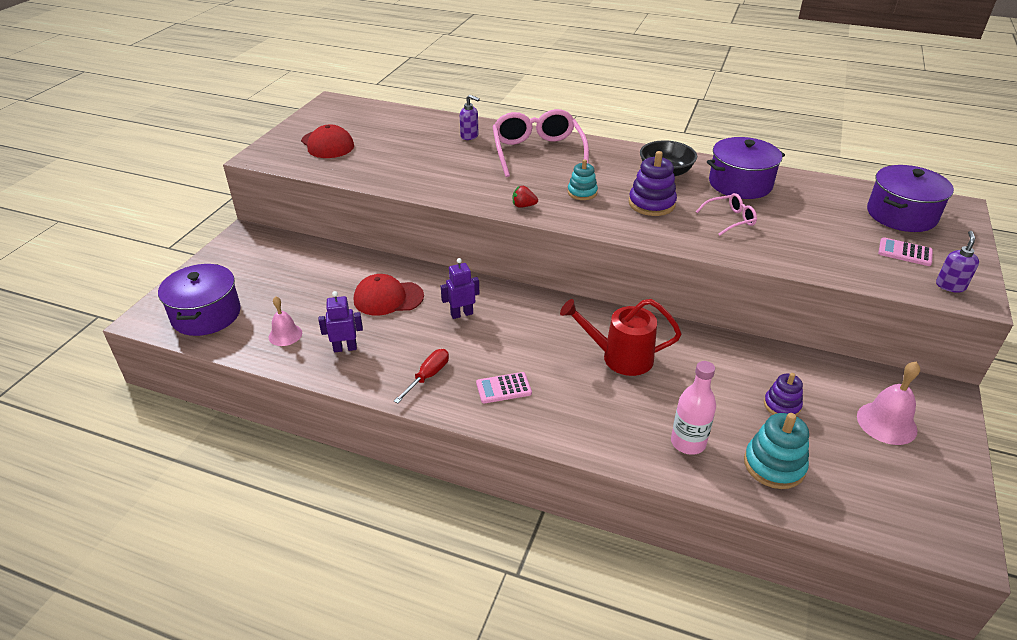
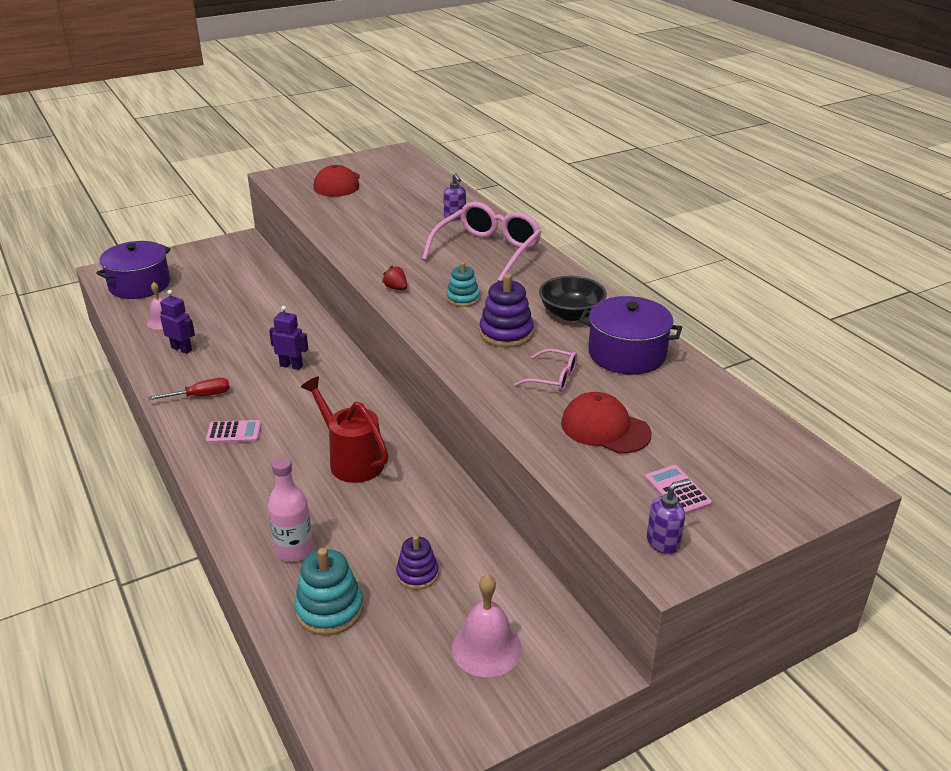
camera: 40 degrees right, 5 degrees down
(388, 298) = (261, 329): red cap -> red cap (605, 428)
(503, 388) = (234, 432): pink calculator -> pink calculator turned 150 degrees clockwise
(901, 215) = (750, 459): purple pot -> none

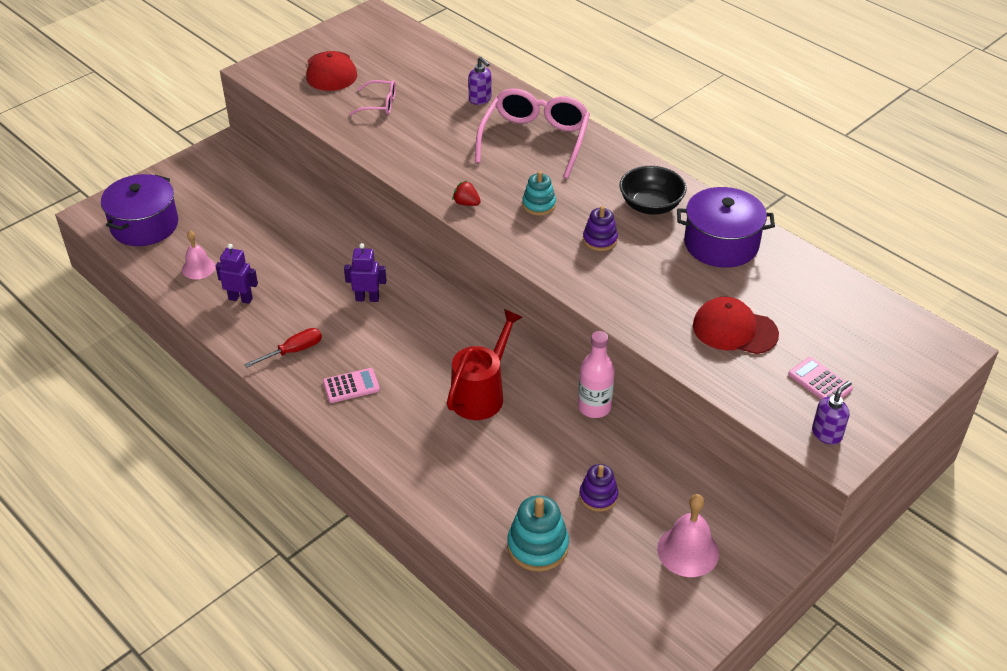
camera: 15 degrees left, 10 degrees up
(294, 550) = (476, 496): pink bottle -> pink bottle (594, 407)
(351, 460) = (481, 393): red watering can -> red watering can turned 90 degrees clockwise
(506, 333) = (600, 240): purple stacking toy -> purple stacking toy, size x0.65
(553, 378) = (666, 284): pink glasses -> pink glasses (379, 104)

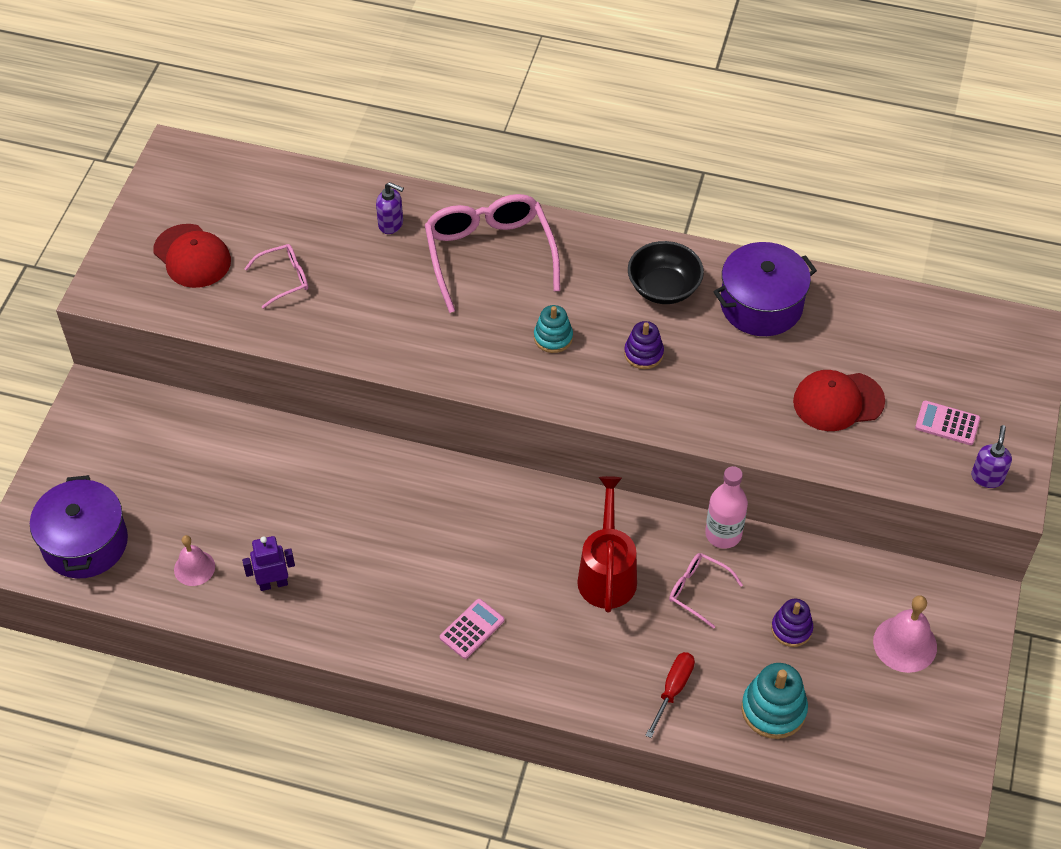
camera: 30 degrees left, 10 degrees up
(294, 351) = (381, 618): red screwdriver -> red screwdriver (673, 689)
(367, 298) = (409, 517): purple robot -> none
(466, 203) = (478, 369): red strawberry -> none
(543, 436) = (697, 590): none -> pink glasses

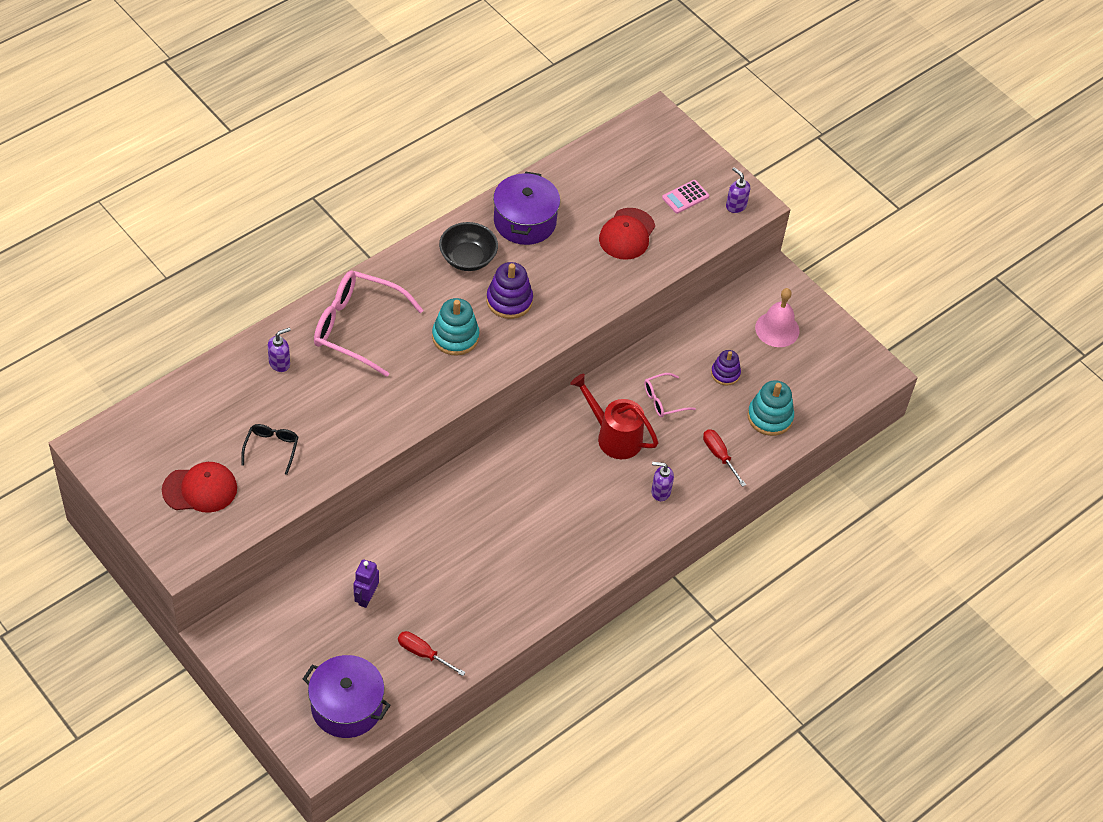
camera: 60 degrees left, 0 degrees up
(194, 568) = (422, 653): pink bell -> red screwdriver
(273, 583) = (473, 615): purple robot -> purple robot (366, 597)
(284, 279) = (271, 448): pink glasses -> black glasses
(472, 629) = (596, 529): pink calculator -> none
(553, 337) = (455, 337): turquoise stacking toy -> turquoise stacking toy, size x1.54
(573, 660) = (660, 492): none -> purple soap dispenser
(643, 353) = (509, 301): purple stacking toy -> purple stacking toy, size x1.54
(723, 534) = (635, 362): pink bottle -> none

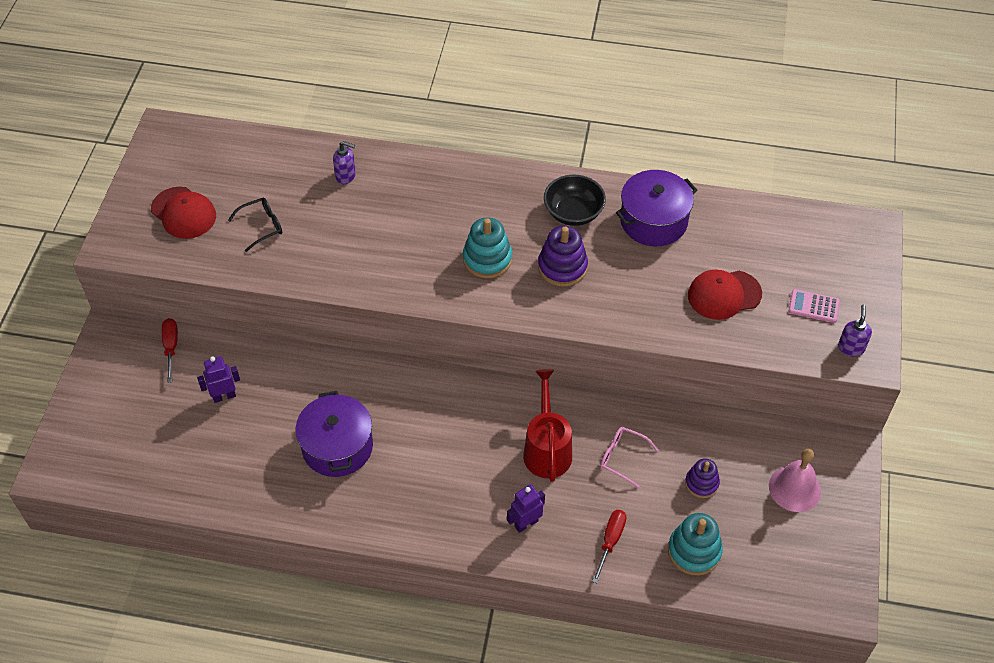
camera: 55 degrees right, 0 degrees up
(346, 707) = (111, 456): purple pot -> purple pot (337, 447)
(356, 327) = (429, 195): pink glasses -> none
(422, 653) = (205, 470): red screwdriver -> red screwdriver (171, 347)
(660, 492) = (526, 523): purple soap dispenser -> purple robot

